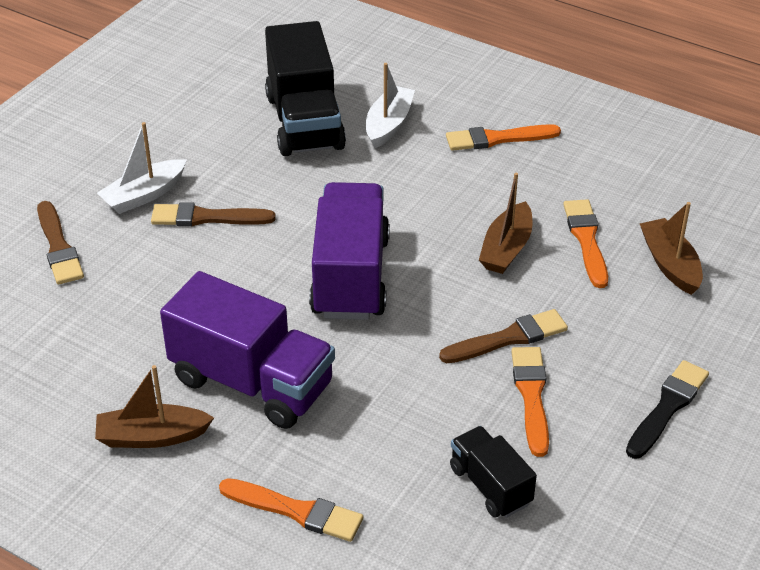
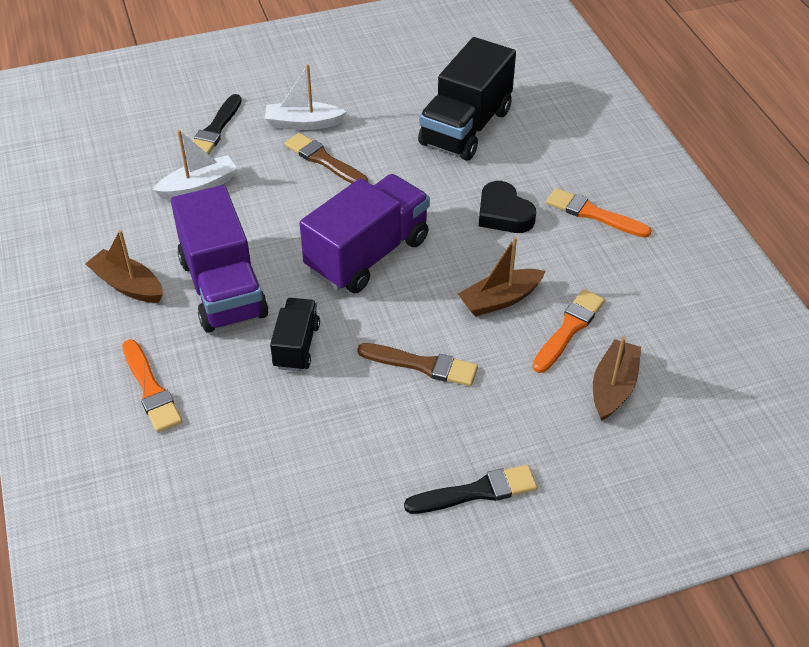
camera: 40 degrees right, 5 degrees up
(58, 247) = (215, 130): brown brush -> black brush
(388, 124) = (523, 160): white boat -> white boat (199, 186)
(425, 177) = (503, 214): none -> black heart
(490, 486) = (285, 459): black truck -> black truck (296, 346)
(531, 396) = (388, 416): orange brush -> none

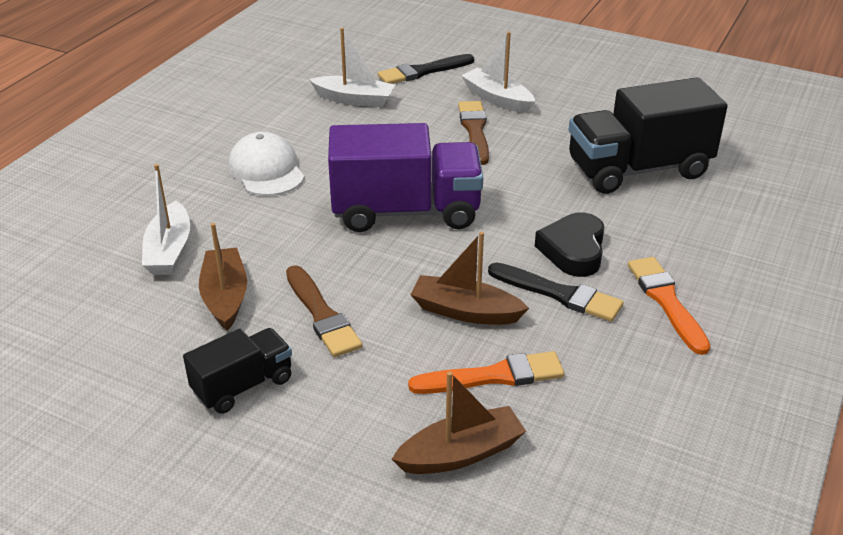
camera: 45 degrees right, 10 degrees down
(128, 285) = (211, 132): brown boat -> brown boat (225, 297)
(151, 389) = (119, 202): orange brush -> none
(223, 288) = (266, 170): purple truck -> white cap
(251, 397) = (169, 250): none -> white boat
(296, 346) = (253, 238): black truck -> black truck (243, 385)
(476, 492) = (210, 440): black brush -> black brush (559, 294)

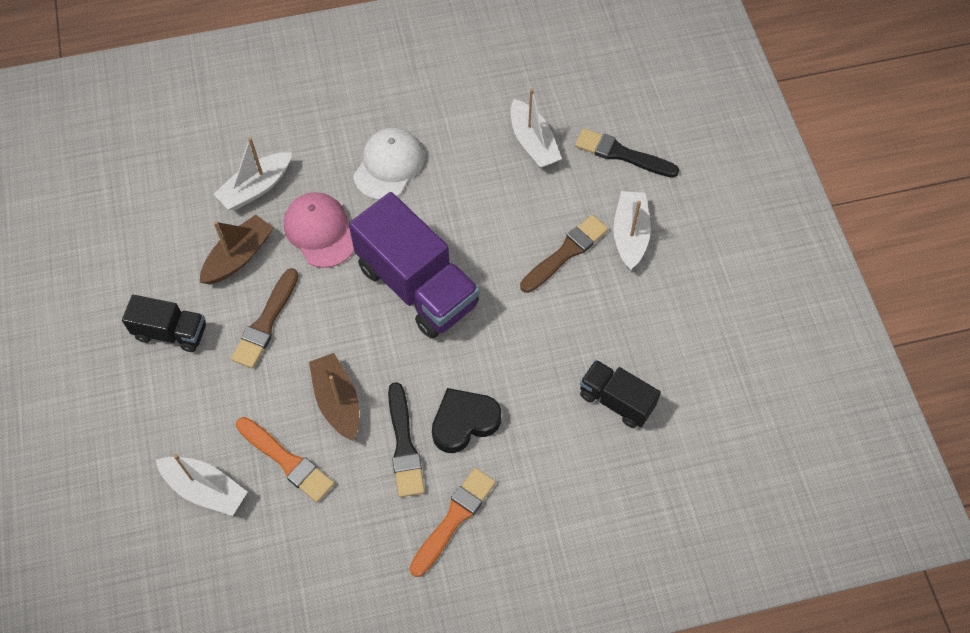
camera: 50 degrees right, 25 degrees up
(273, 236) = (320, 231): none -> pink cap
(461, 453) = (205, 489): brown boat -> white boat
(638, 170) = (616, 401): black truck -> black truck, size x0.54

